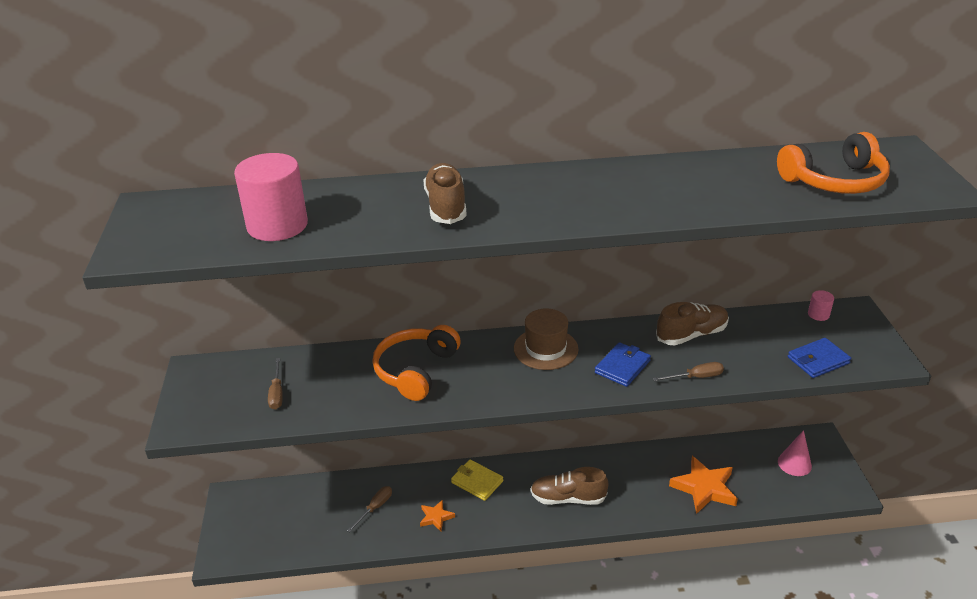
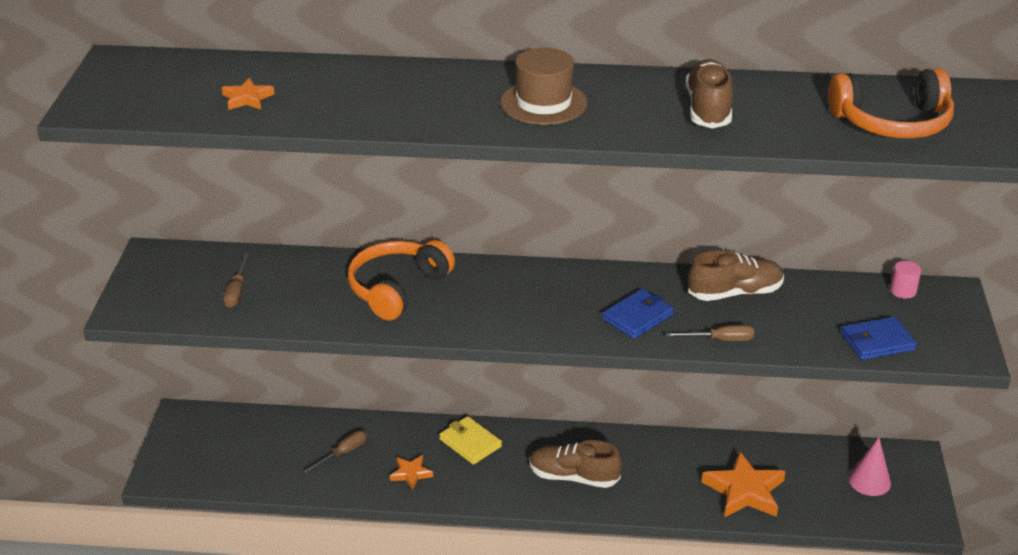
camera: 10 degrees right, 0 degrees up
(277, 225) = (247, 98): pink cylinder -> orange star
(446, 206) = (434, 99): brown shoe -> brown shoe (708, 109)
(545, 349) = (555, 285): brown hat -> brown hat (543, 103)

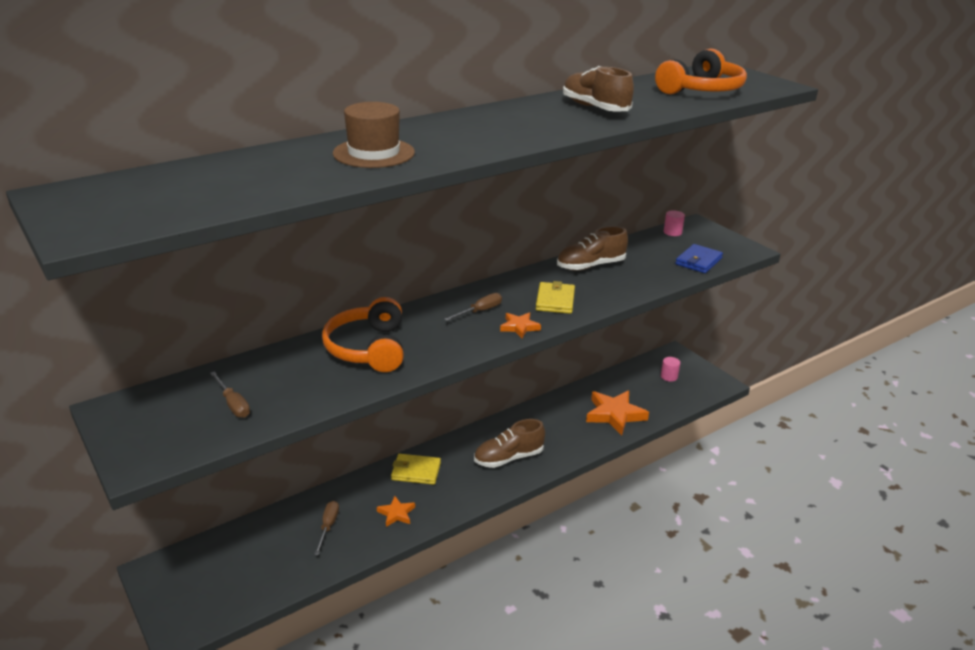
camera: 40 degrees left, 5 degrees down
(247, 98) = (244, 185): orange star -> orange star (519, 327)
(543, 103) = (488, 130): brown hat -> brown hat (374, 153)
(638, 317) = (555, 300): blue wallet -> yellow wallet
(720, 340) = (620, 293): brown screwdriver -> brown screwdriver (480, 311)
(735, 293) = (590, 266): brown shoe -> brown shoe turned 150 degrees counterclockwise
(869, 481) = (669, 376): pink cone -> pink cylinder

